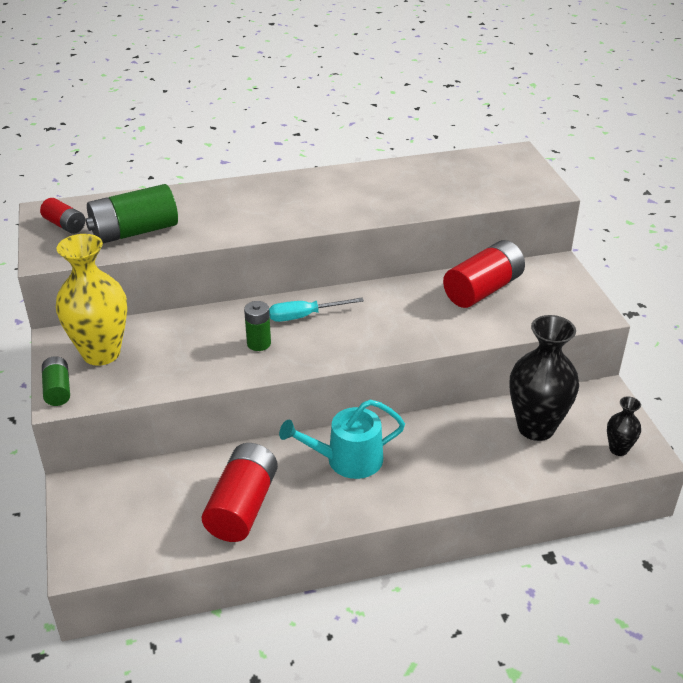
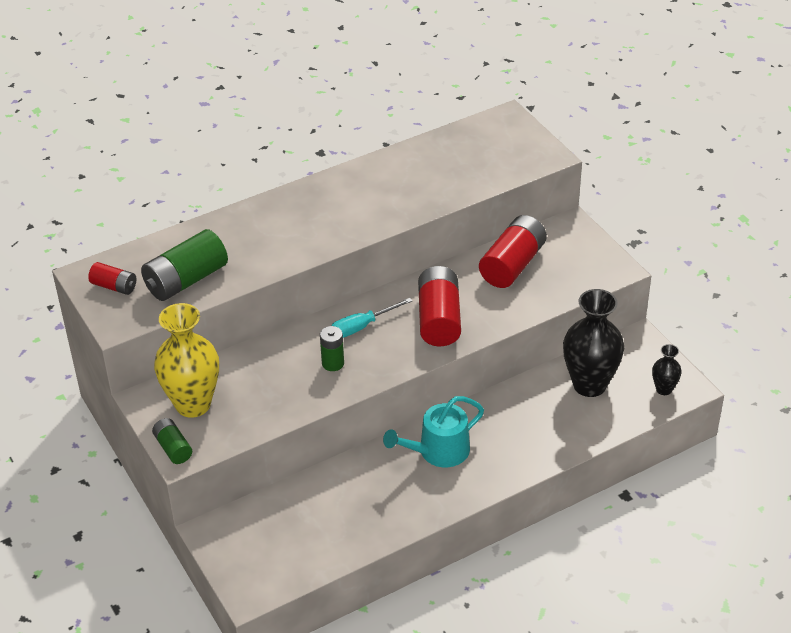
camera: 15 degrees left, 5 degrees up
(242, 506) = (365, 514): red battery -> red battery (439, 319)

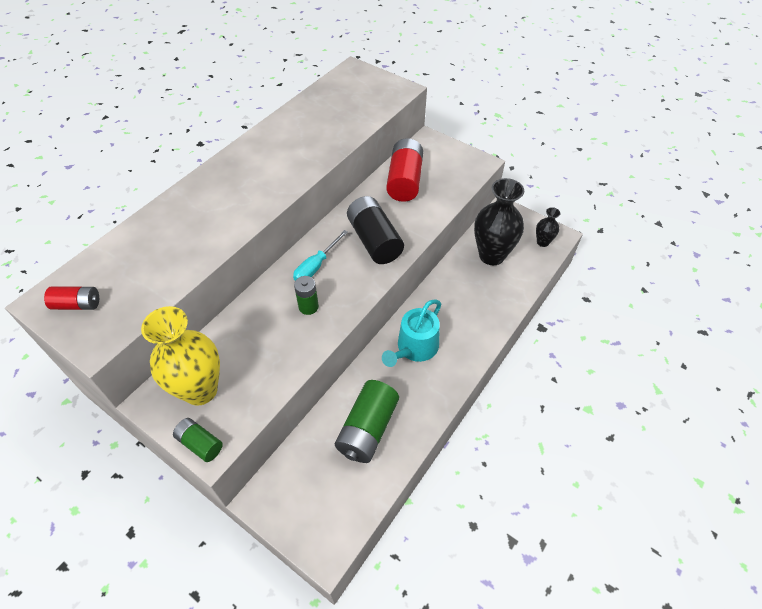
camera: 25 degrees left, 10 degrees up
(186, 280) = (149, 276): green battery -> green battery (367, 429)
(439, 319) = (374, 241): red battery -> black battery

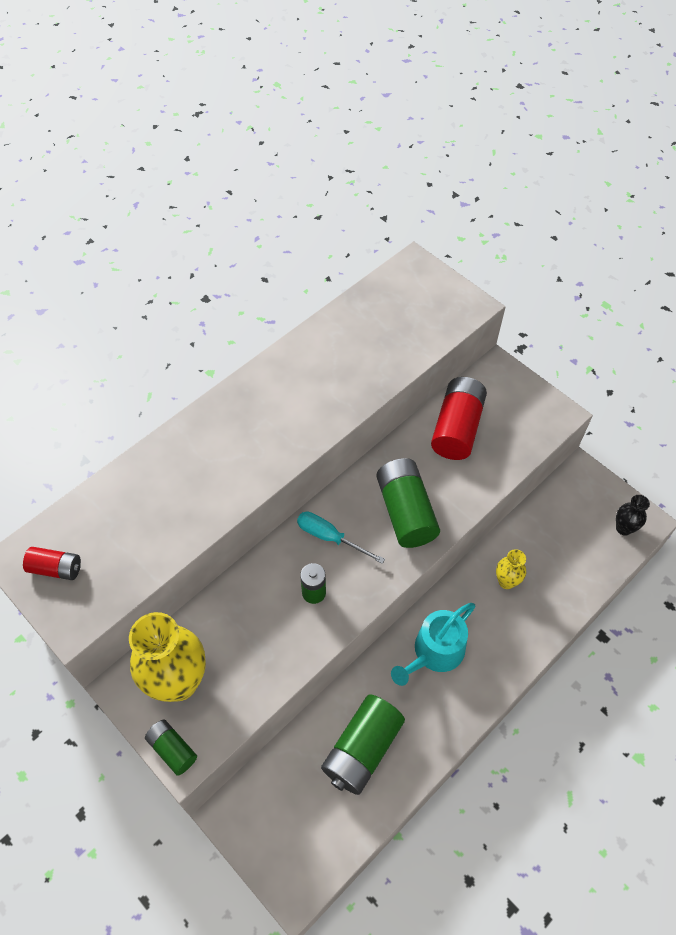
camera: 10 degrees right, 5 degrees up
(316, 266) = (330, 537): turquoise screwdriver -> turquoise screwdriver turned 75 degrees clockwise
(374, 241) = (405, 512): black battery -> green battery
(462, 290) = (506, 581): none -> yellow vase
(491, 255) = (553, 537): black vase -> none

